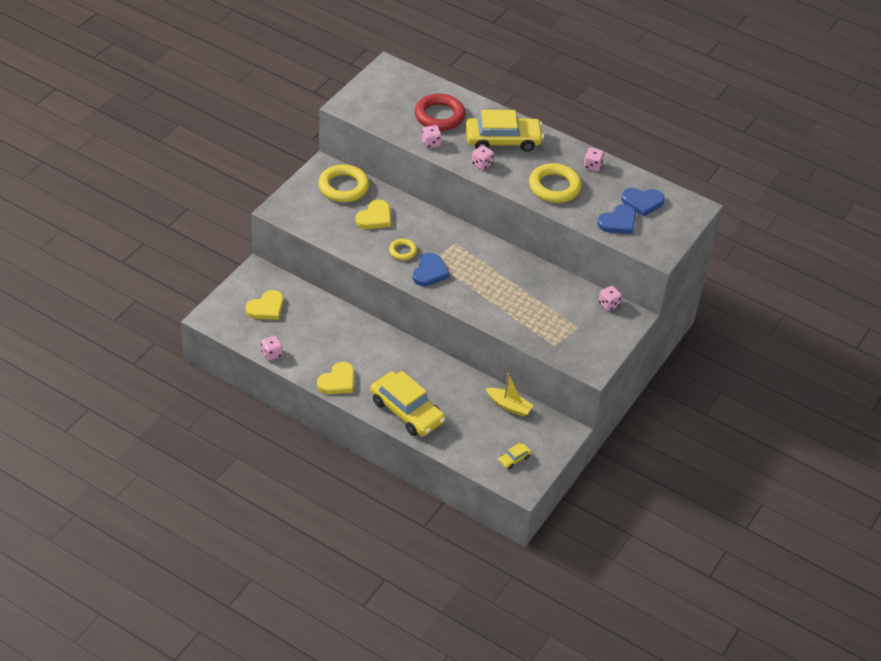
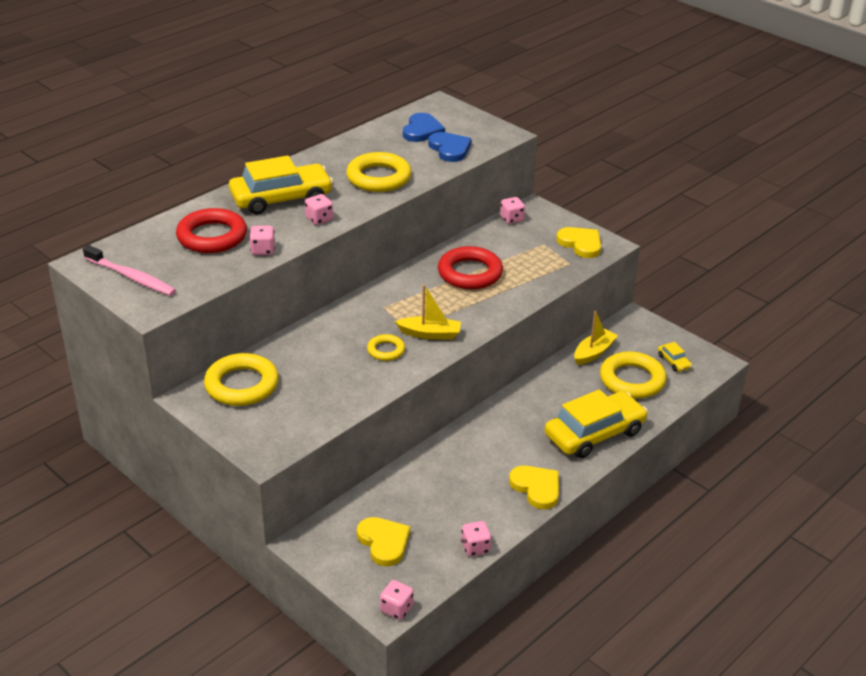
camera: 75 degrees left, 10 degrees down
(375, 217) = (313, 365): yellow heart -> yellow heart (580, 244)
(378, 90) = (131, 277): none -> pink toothbrush
(430, 272) = (430, 334): blue heart -> yellow boat
(480, 432) = (632, 380): none -> yellow ring
(503, 140) = (281, 198): yellow car -> yellow car turned 60 degrees clockwise
(517, 286) = (470, 273): none -> red ring
(592, 166) = (351, 149): pink dice -> pink dice (396, 609)

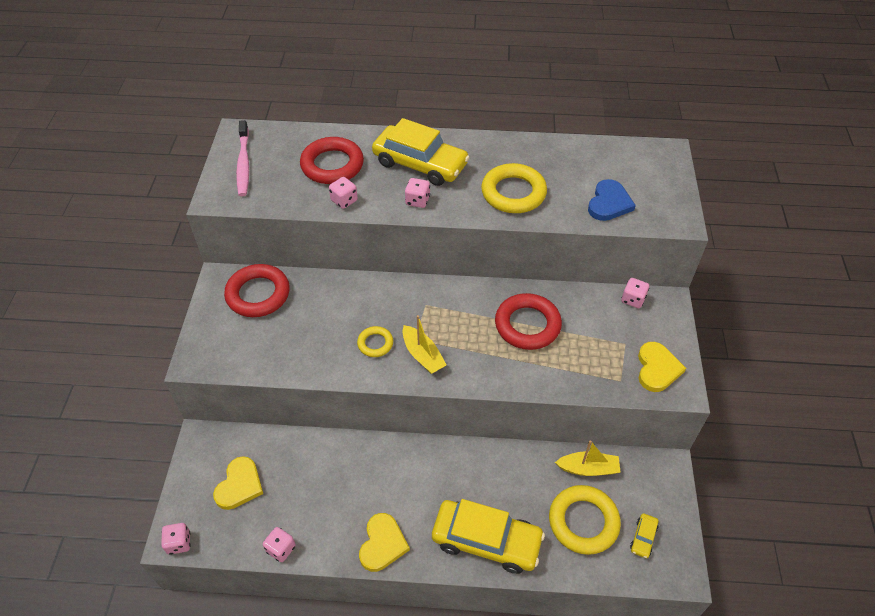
camera: 50 degrees right, 15 degrees up
(241, 385) = (258, 294): yellow ring -> red ring
(422, 130) = (613, 170): blue heart -> none

